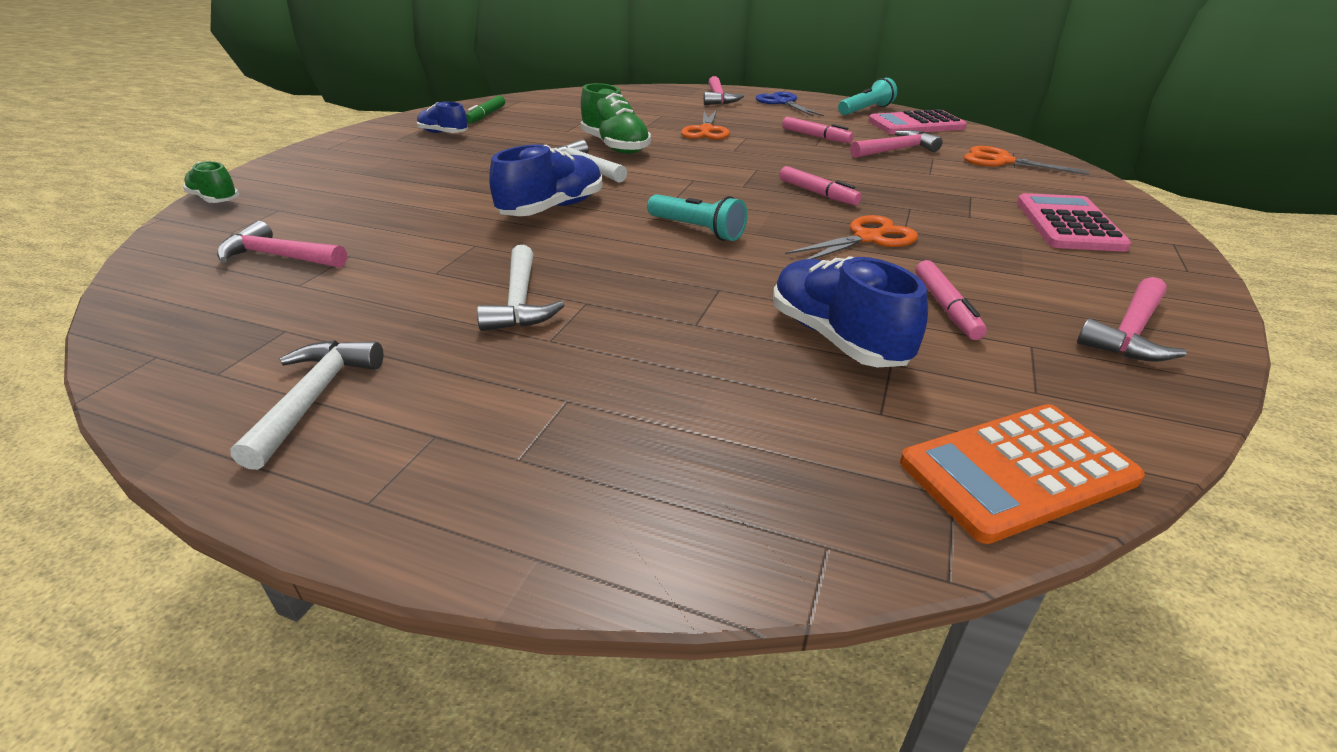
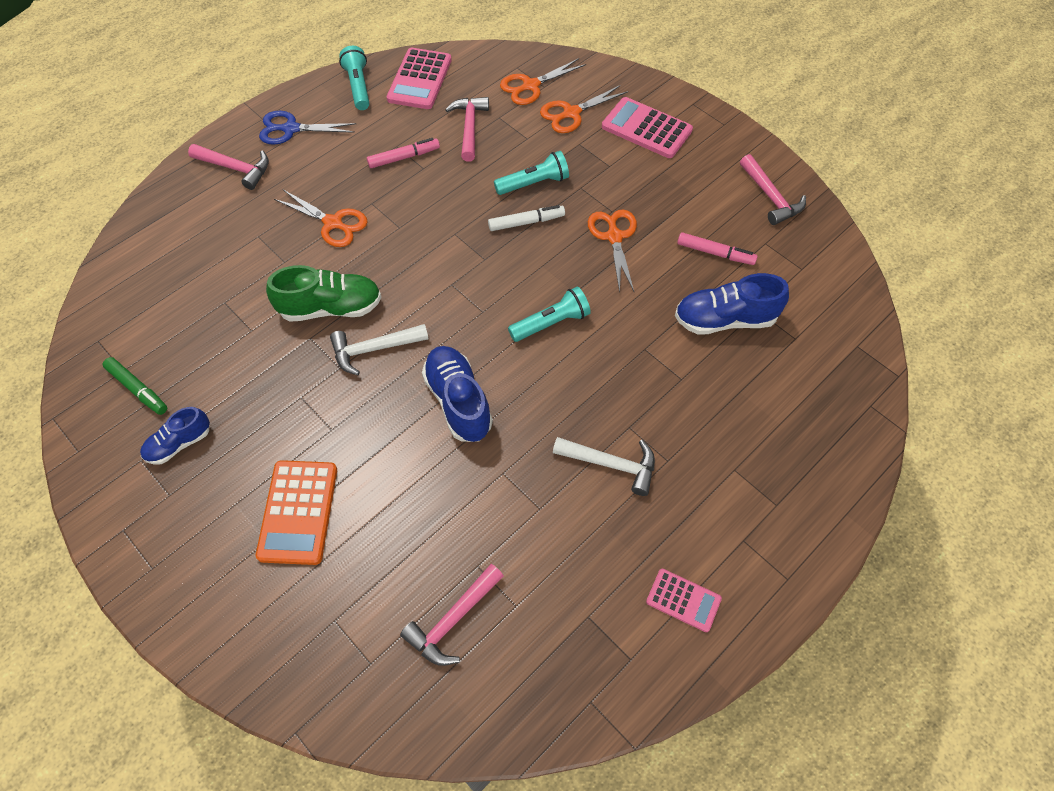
camera: 65 degrees left, 25 degrees up
(215, 199) = (267, 683): green shoe -> none
(314, 398) = (683, 600): white hammer -> pink calculator
(817, 193) = (526, 222): pink marker -> white marker
(875, 187) = (534, 183): none -> turquoise flashlight
(1006, 184) = (571, 113): none -> orange scissors
(1017, 471) = (850, 314): orange calculator -> orange calculator (298, 512)

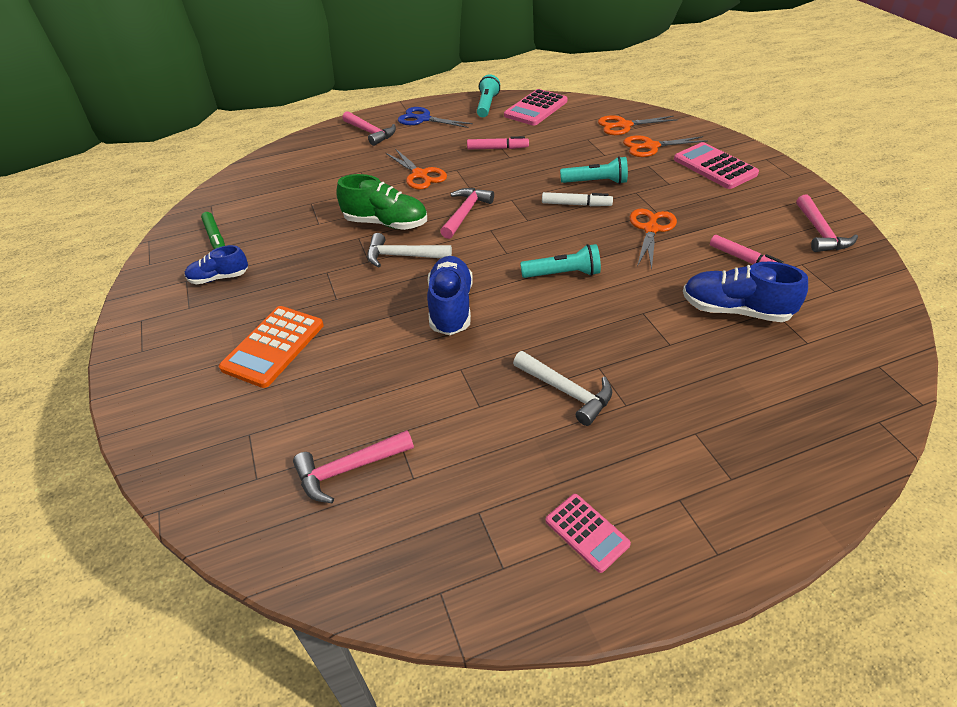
camera: 25 degrees right, 15 degrees down
(469, 127) = (560, 140): pink hammer -> pink hammer (465, 213)

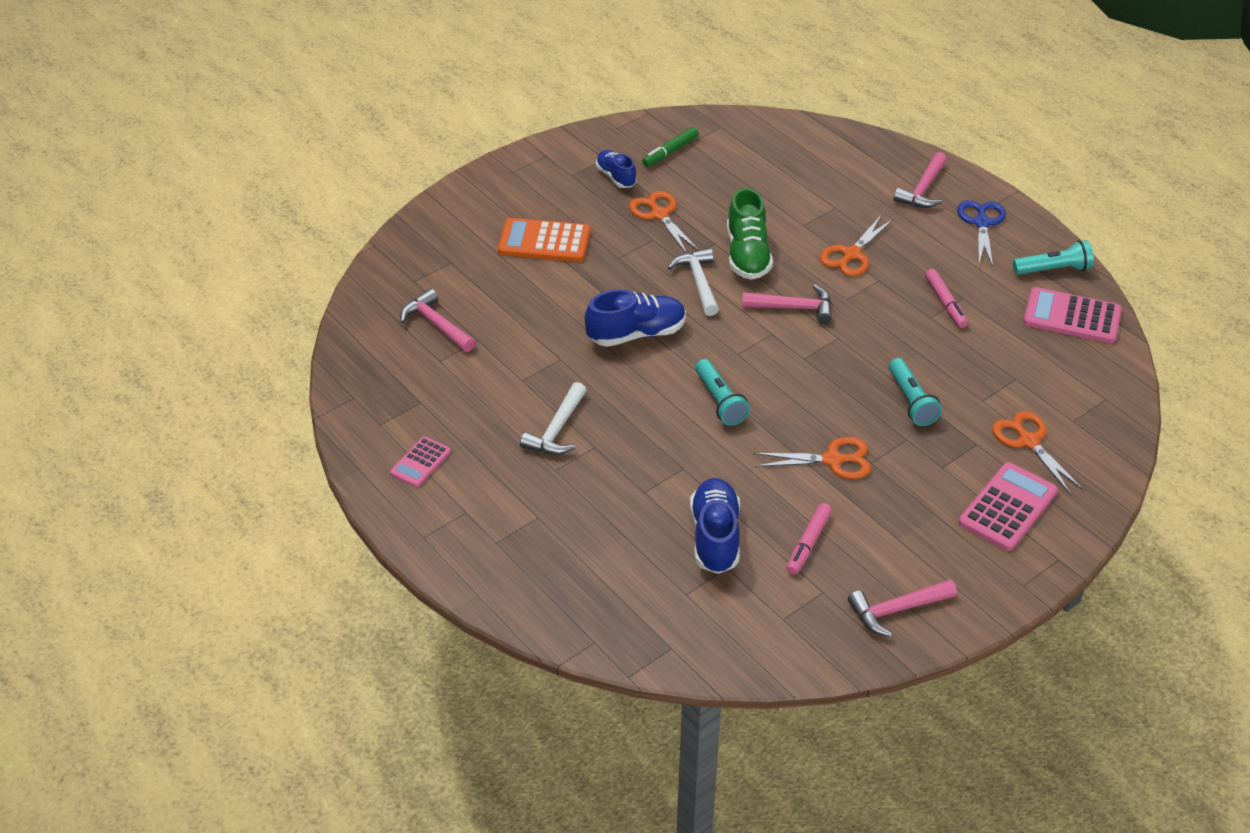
camera: 70 degrees right, 0 degrees up
(576, 204) = (854, 391): white marker -> none
(624, 125) = (1073, 409): orange scissors -> orange scissors (659, 215)

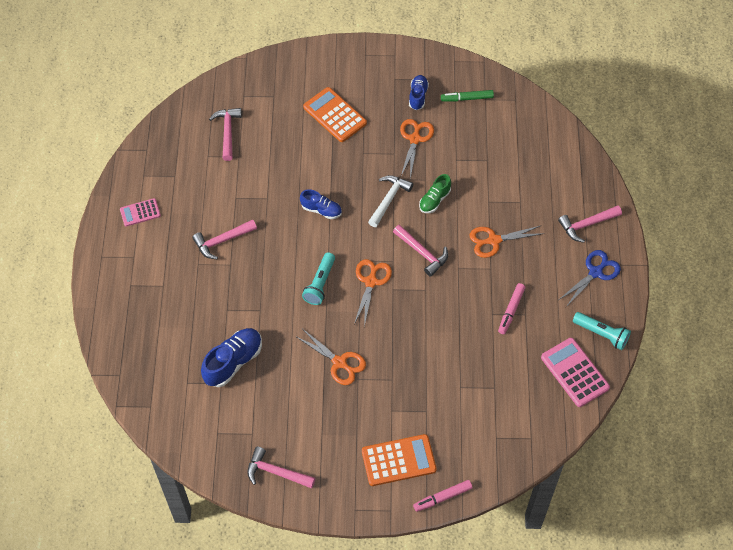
camera: 40 degrees right, 15 degrees up
(557, 430) = (222, 241): white hammer -> pink hammer
(636, 334) = (321, 210): blue shoe -> blue shoe, size x0.62
(747, 255) = (434, 200): green shoe -> green shoe, size x0.62
(808, 543) = (274, 401): pink marker -> pink marker (442, 497)
(911, 401) = (420, 358): turquoise flashlight -> none
(1008, 507) = (398, 460): pink calculator -> orange calculator
(1028, 441) = (456, 431): orange scissors -> orange scissors (371, 282)

